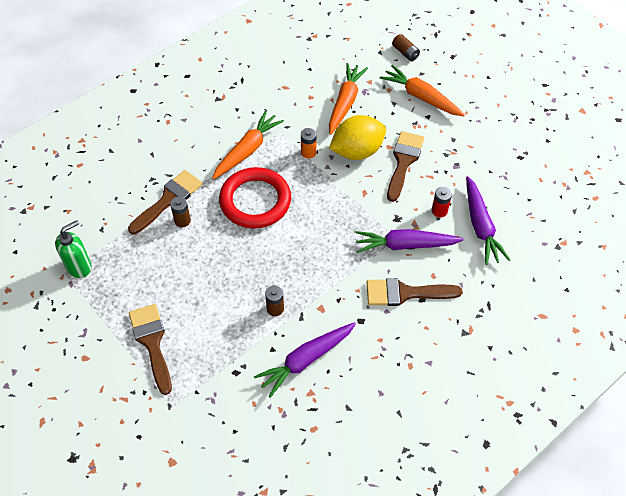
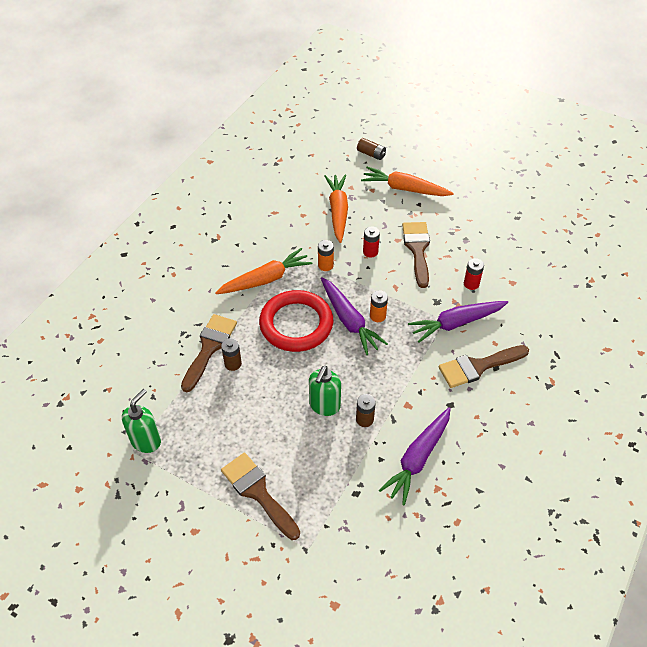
camera: 20 degrees left, 5 degrees down
(245, 284) = (324, 406): none -> green soap dispenser
(247, 150) = (265, 279): orange carrot -> orange carrot turned 45 degrees clockwise
(334, 215) = (377, 316): none -> orange battery
(357, 151) = (370, 252): yellow lemon -> red battery
(481, 226) = (514, 287): purple carrot -> purple carrot (349, 321)

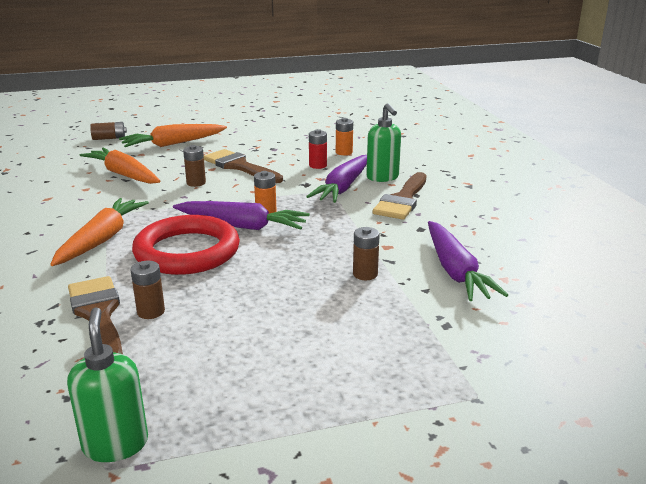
camera: 45 degrees left, 25 degrees down
(258, 492) = (348, 391): brown brush -> none
(324, 406) = (310, 286): green soap dispenser -> green soap dispenser (382, 177)
(325, 265) = (161, 206): orange battery -> orange battery (344, 152)
(370, 252) = (196, 183): red battery -> brown battery

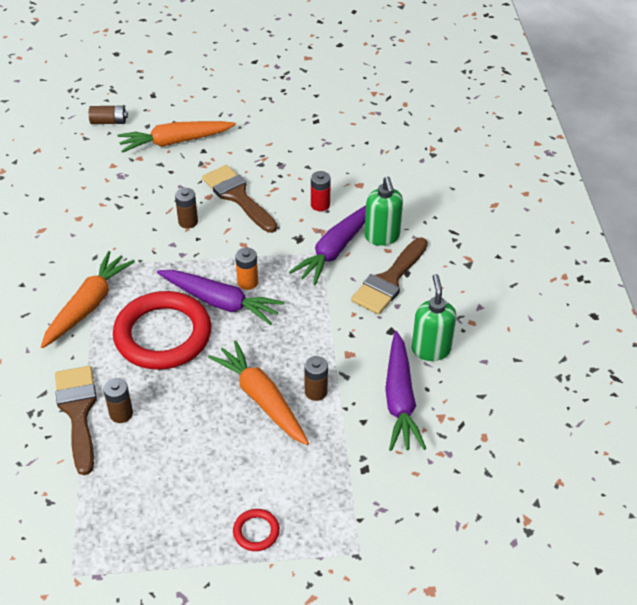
camera: 10 degrees right, 20 degrees up
(115, 444) = (81, 554): green soap dispenser -> green soap dispenser (431, 349)
(123, 174) = (117, 196): orange carrot -> orange carrot (261, 399)
(344, 152) = (355, 182): orange battery -> none
(344, 393) = (256, 531): none -> red ring

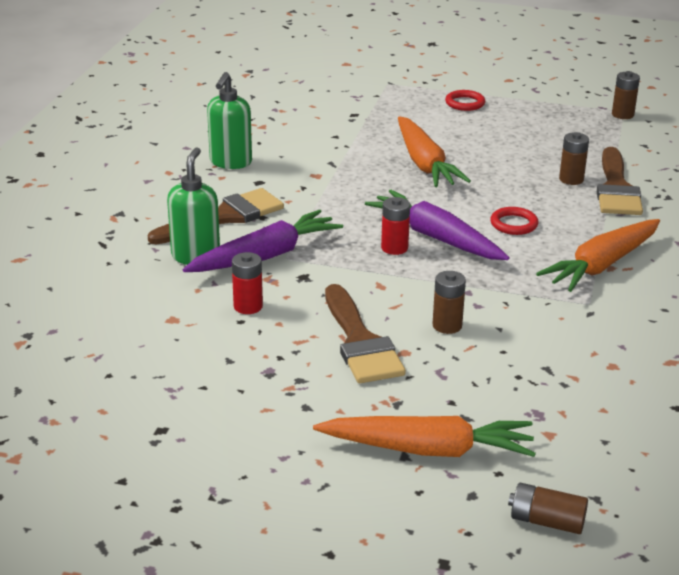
camera: 160 degrees left, 15 degrees down
(163, 335) = (514, 224): red ring -> red ring, size x0.41
(247, 282) = (394, 248): orange battery -> red battery
(316, 392) = (368, 158): brown battery -> brown battery (622, 115)
(400, 400) = (290, 140): purple carrot -> none

